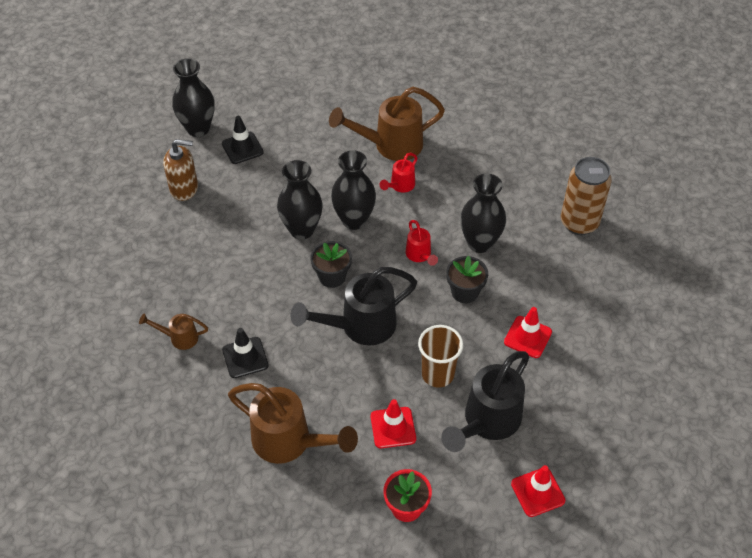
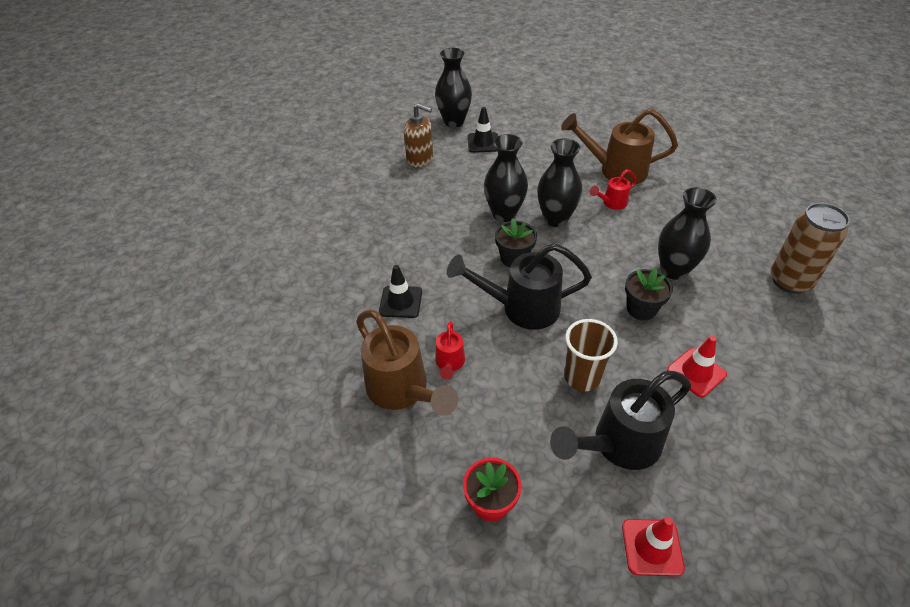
camera: 25 degrees right, 5 degrees down
(179, 338) = (353, 268): brown watering can -> none
(393, 427) = (512, 414): red traffic cone -> none
(420, 256) = (607, 264): red watering can -> red watering can (449, 364)

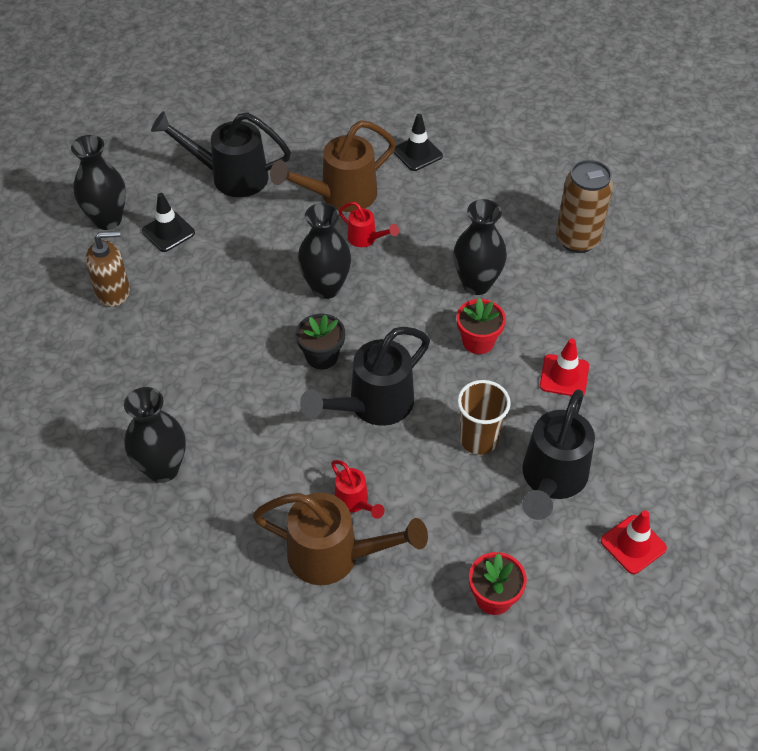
camera: 40 degrees left, 5 degrees up
(400, 302) = (250, 471): black traffic cone -> black traffic cone (417, 153)
(504, 214) = (269, 311): black vase -> black vase (163, 468)
(550, 130) = (230, 176): none -> black watering can
(611, 203) = (366, 239): red watering can -> red watering can turned 75 degrees counterclockwise
(641, 309) = (478, 341): black flower pot -> red flower pot

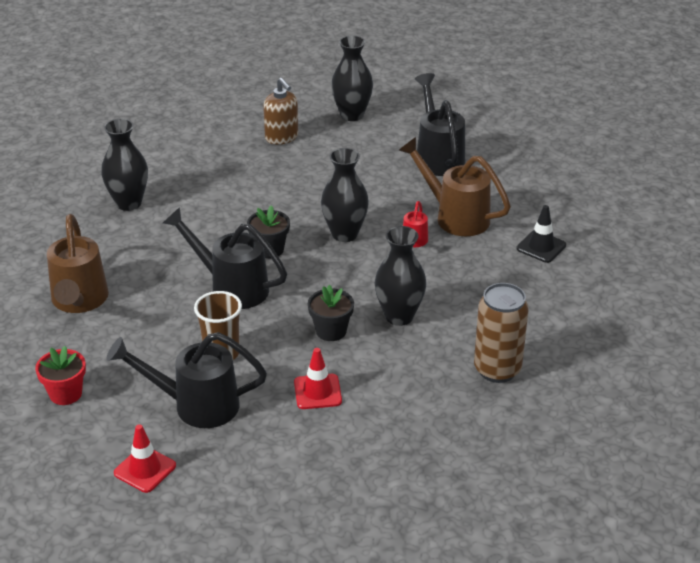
camera: 70 degrees right, 15 degrees down
(168, 232) = (357, 144): black traffic cone -> none
(354, 502) = (132, 300): red watering can -> none
(478, 341) = (331, 331): red flower pot -> black flower pot

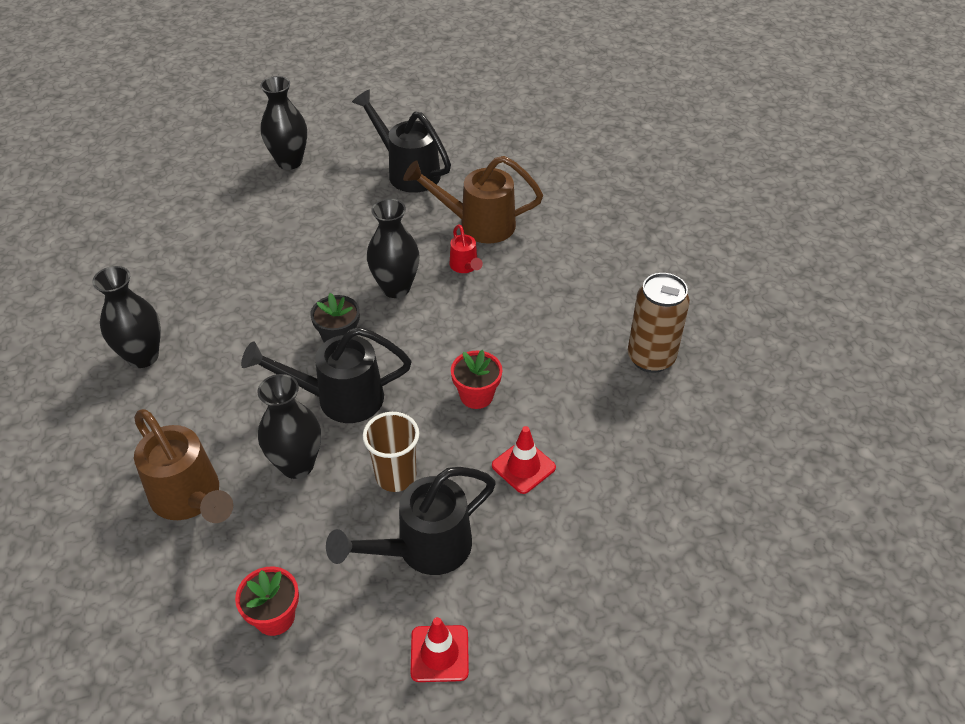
camera: 35 degrees left, 10 degrees up
(282, 137) = (241, 213): brown soap dispenser -> none
(331, 331) = (476, 395): black flower pot -> red flower pot
(399, 316) = (522, 348): black vase -> black vase (297, 465)
(541, 247) = (575, 221): black traffic cone -> none

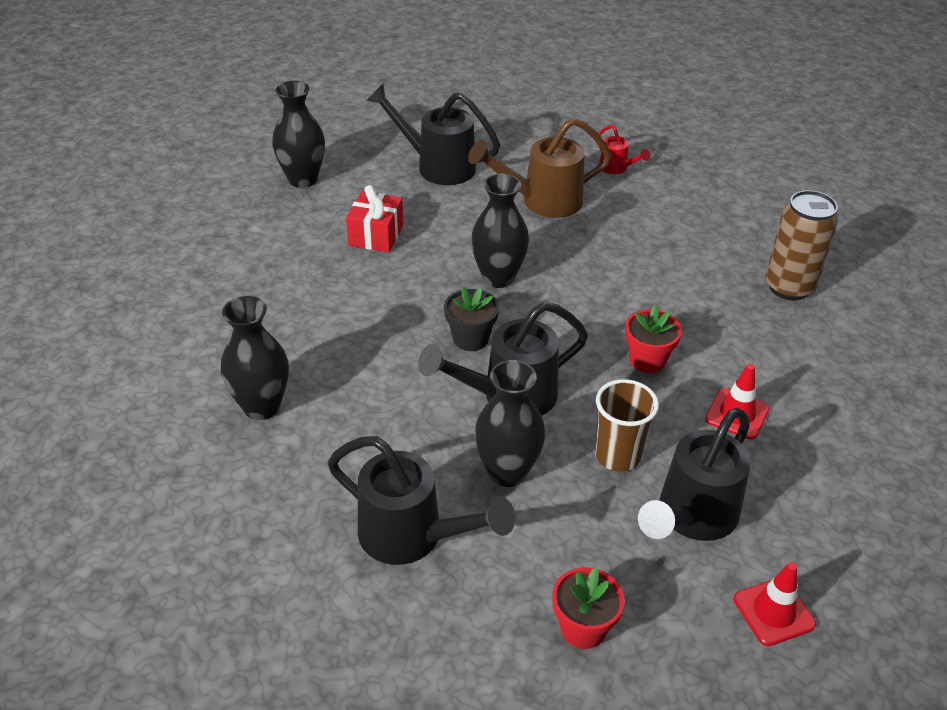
camera: 20 degrees left, 5 degrees down
(191, 499) = (412, 537): brown watering can -> black watering can
(318, 226) = (376, 235): none -> red gift
(465, 267) = (556, 243): red watering can -> red watering can (617, 168)

